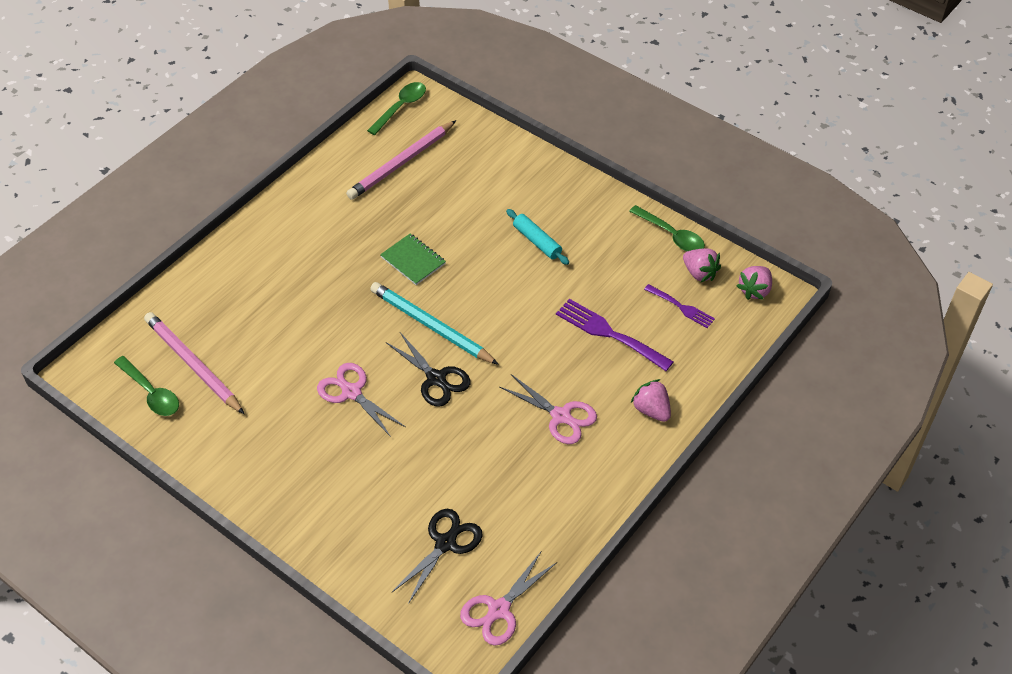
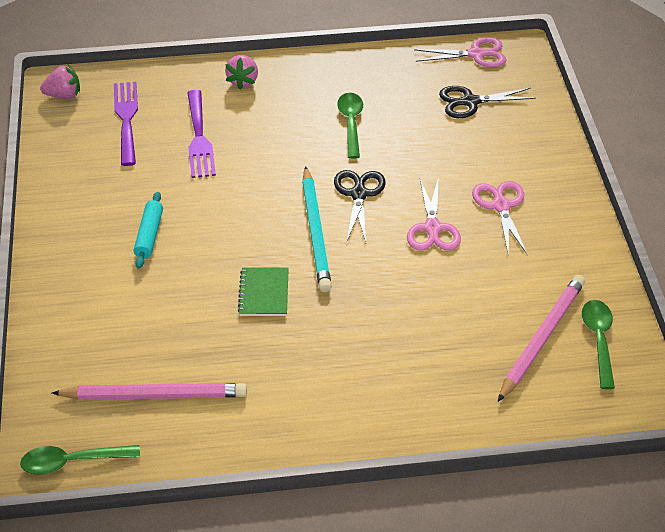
camera: 135 degrees left, 5 degrees down
(193, 365) = (541, 339): pink pencil -> pink pencil turned 150 degrees counterclockwise
(561, 416) = (305, 116): pink scissors -> pink scissors (501, 206)
(671, 235) = (50, 166): green spoon -> green spoon (351, 123)
(681, 307) = (126, 119): purple fork -> purple fork, size x1.65
(699, 273) = (78, 130): pink strawberry -> none

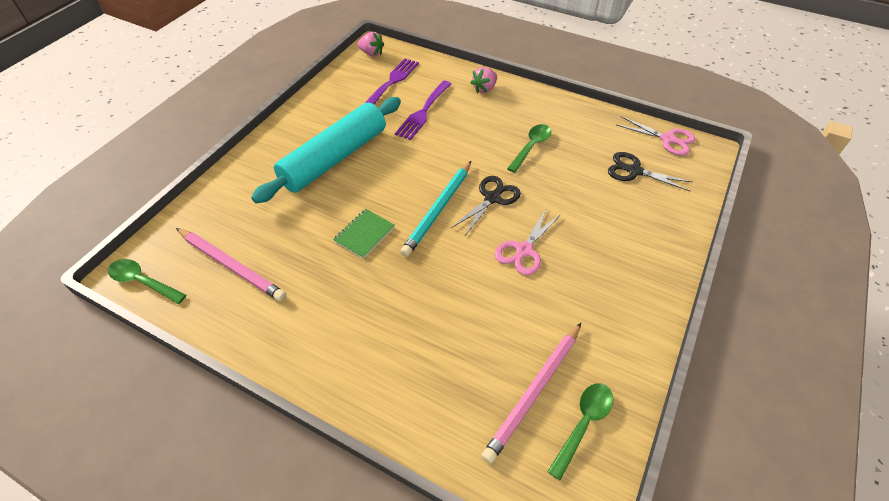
camera: 35 degrees right, 5 degrees up
(149, 235) = (334, 158): turquoise rolling pin -> turquoise rolling pin, size x2.42
(501, 206) = (592, 261): pink scissors -> none
(541, 339) = (534, 391): pink pencil -> pink pencil turned 150 degrees clockwise

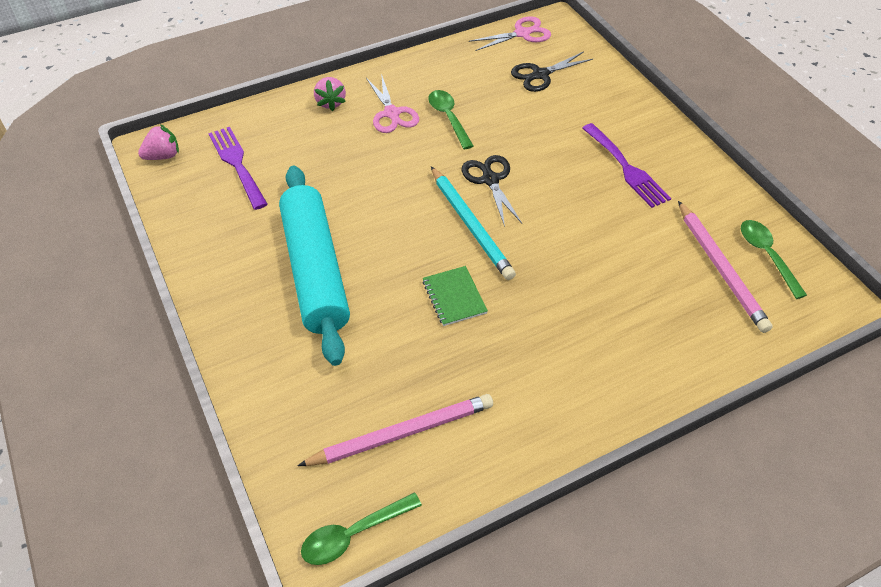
camera: 55 degrees left, 0 degrees up
(423, 112) = (316, 165): purple fork -> purple fork (626, 168)
(524, 250) = (571, 193): pink scissors -> pink scissors (392, 113)

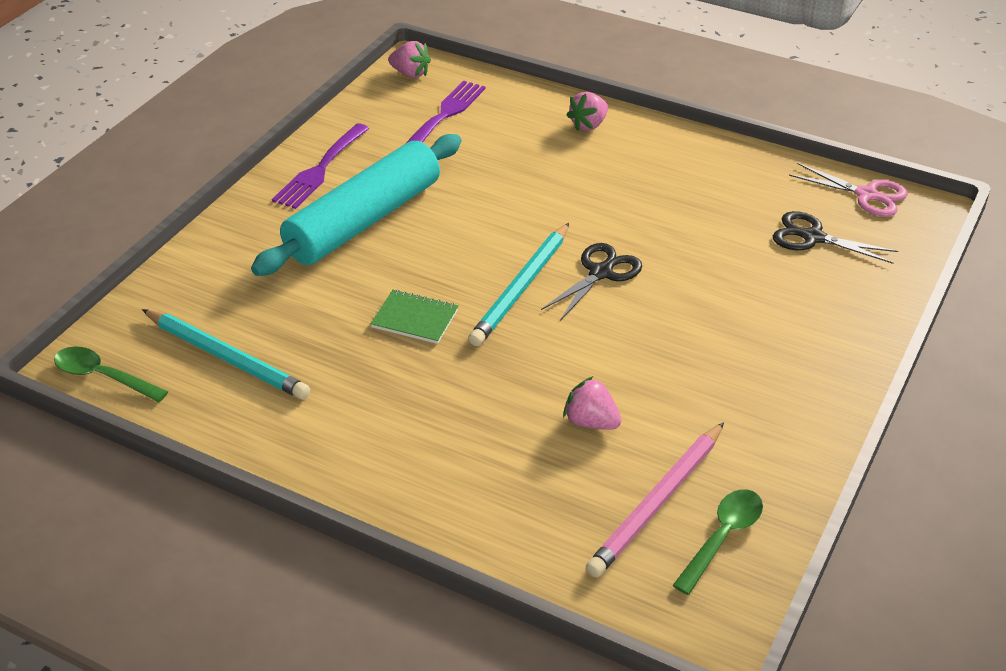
camera: 55 degrees right, 10 degrees down
(392, 113) = (620, 167): pink scissors -> none
(401, 433) = (226, 357): pink pencil -> turquoise pencil
(448, 118) = (659, 205): green spoon -> none
(454, 297) = (415, 319): green notebook -> green notebook turned 75 degrees clockwise
(626, 168) = (737, 365): purple fork -> purple fork (320, 169)
(628, 260) = (591, 422): none -> pink strawberry

